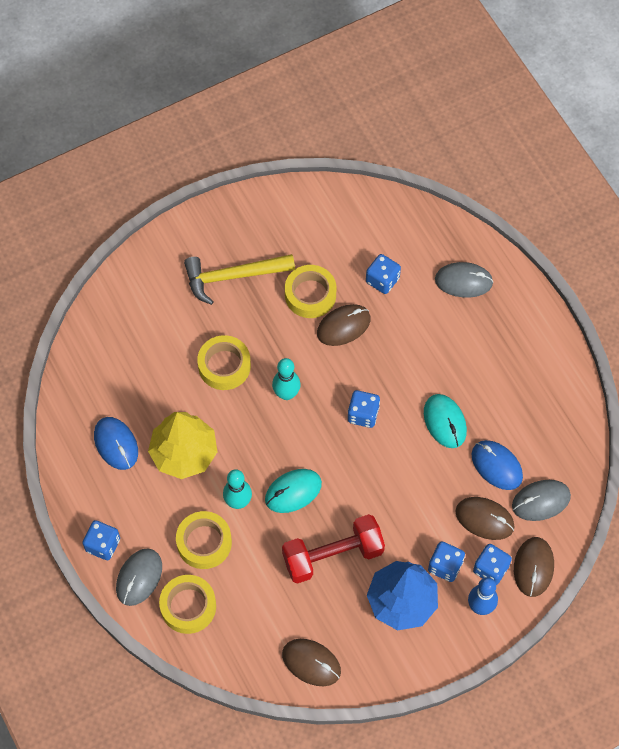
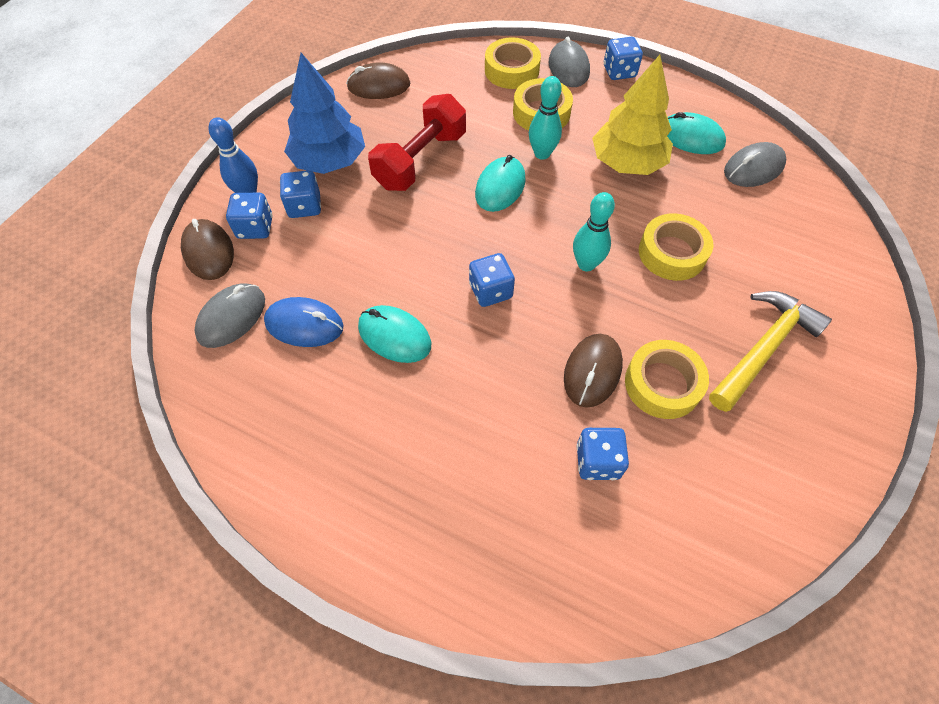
camera: 145 degrees right, 5 degrees down
(116, 444) = (691, 137): blue mouse -> turquoise mouse
(463, 281) = (493, 534): grey mouse -> grey mouse (753, 168)
(484, 519) = (287, 266): brown mouse -> none

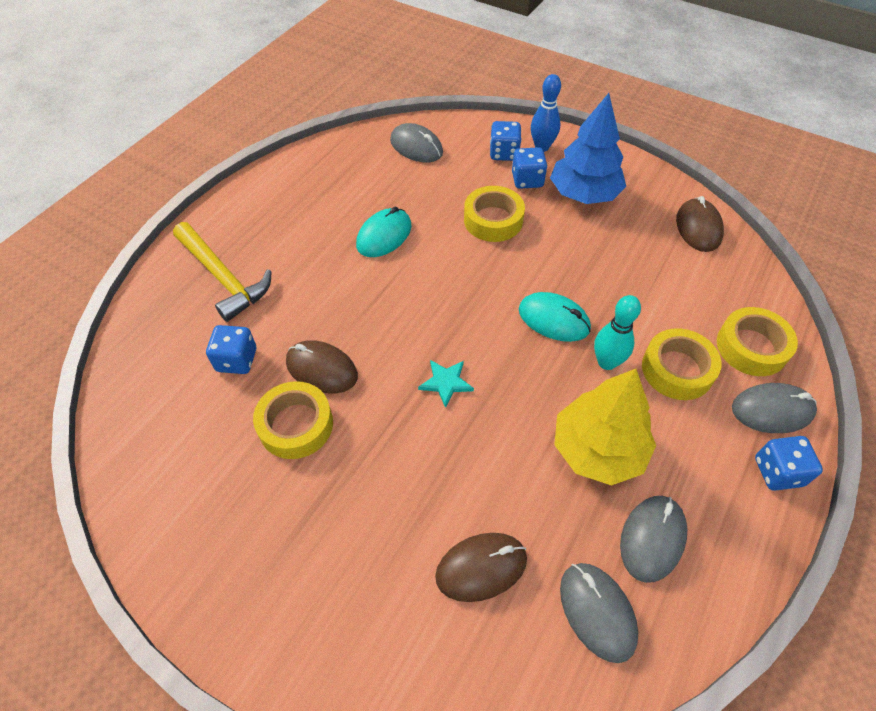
camera: 95 degrees right, 5 degrees down
(208, 252) = (480, 131): brown mouse -> brown mouse (481, 567)
(304, 324) = (404, 184): blue mouse -> none
(420, 160) = (589, 258): red dumbbell -> none
(490, 291) = (421, 301): blue dice -> none
(586, 264) = (446, 382): turquoise bowling pin -> turquoise star
(672, 253) = (454, 469): yellow tape -> yellow tape (493, 220)
(691, 137) = (652, 539): turquoise mouse -> grey mouse
(763, 348) = (315, 534): yellow hammer -> yellow hammer (223, 277)

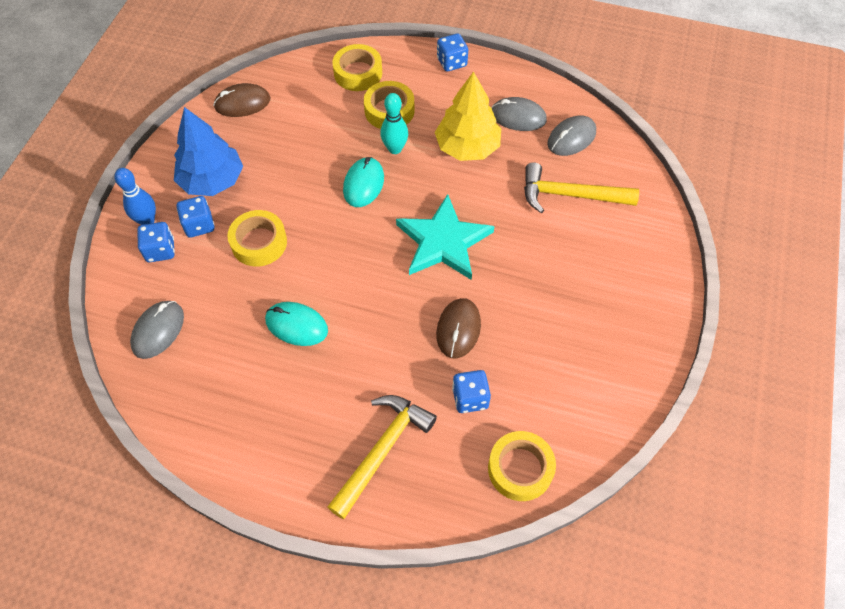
camera: 105 degrees left, 5 degrees up
(296, 425) = (513, 330): yellow tape -> yellow tape (520, 468)
(446, 382) = (443, 242): turquoise star -> turquoise star, size x2.30
(481, 567) = (570, 195): brown mouse -> yellow hammer
(772, 410) = (407, 64): grey mouse -> none

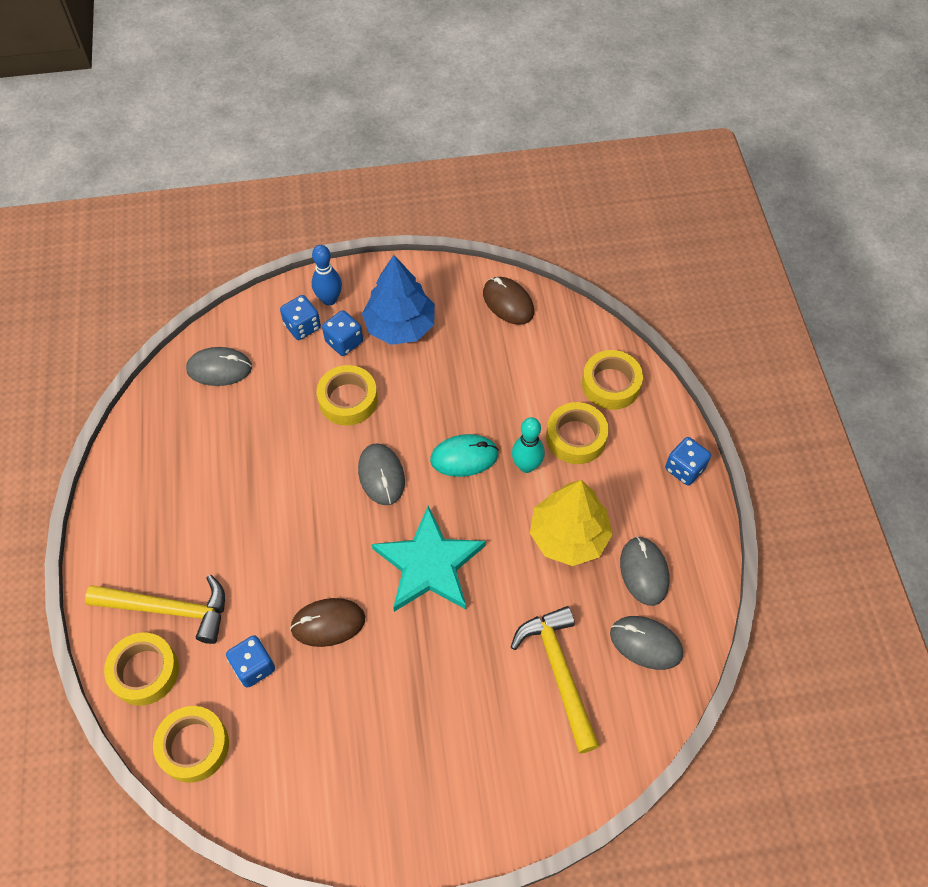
camera: 65 degrees right, 0 degrees up
(296, 325) = (271, 475): turquoise mouse -> none
(346, 245) = (381, 475): none -> grey mouse
(432, 489) = (144, 671): none -> yellow tape

